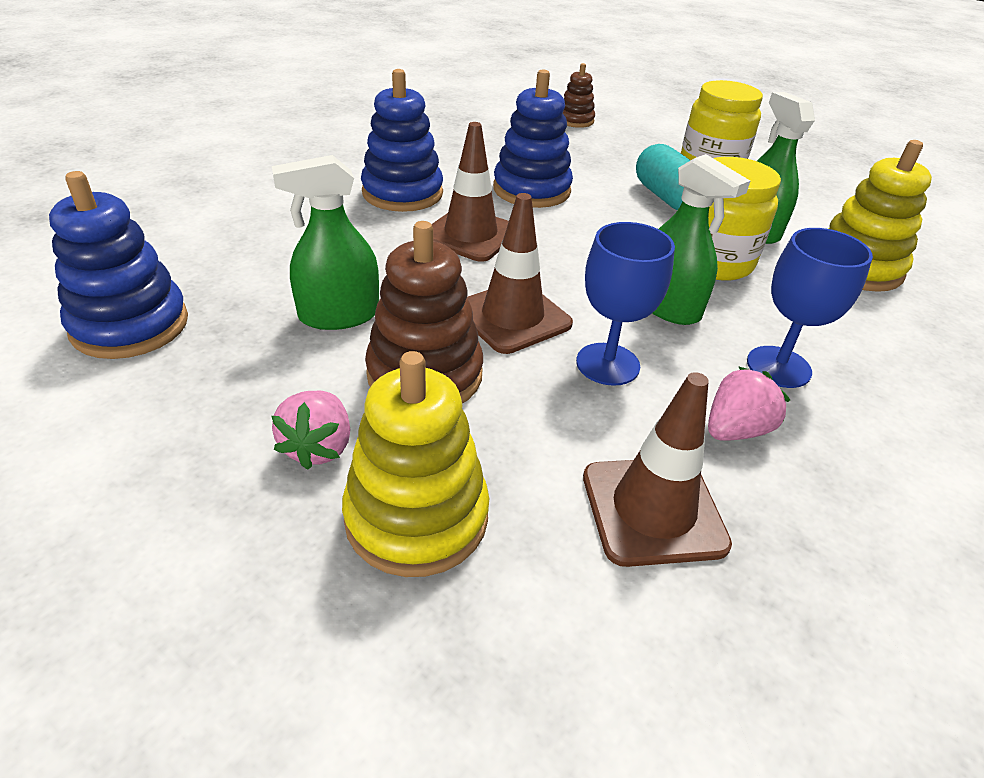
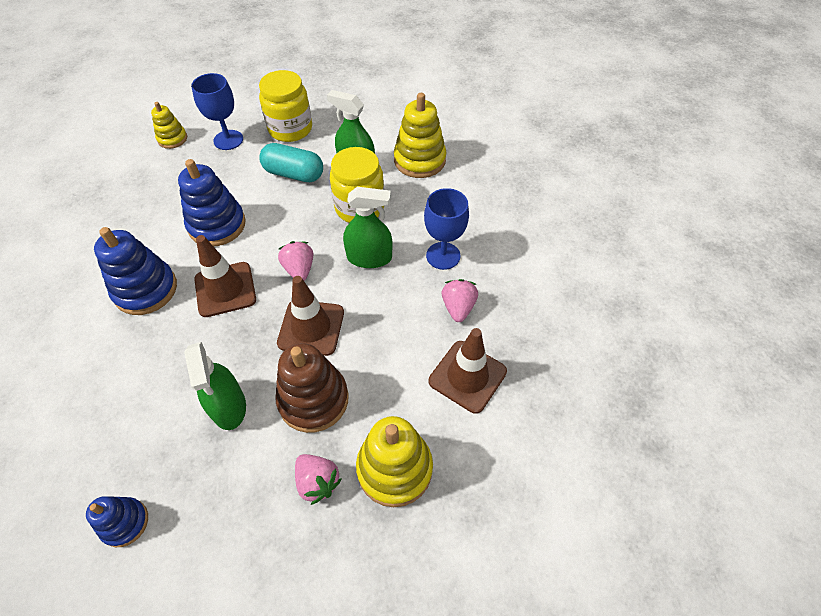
camera: 45 degrees left, 15 degrees up
(130, 325) = (125, 523): blue stacking toy -> blue stacking toy, size x0.58
(339, 315) = (228, 406): green spray bottle -> green spray bottle turned 45 degrees counterclockwise
(568, 266) = (299, 269): none -> pink strawberry
(575, 120) = (172, 139): brown stacking toy -> yellow stacking toy
(607, 364) = (380, 317): blue goblet -> blue goblet (228, 140)

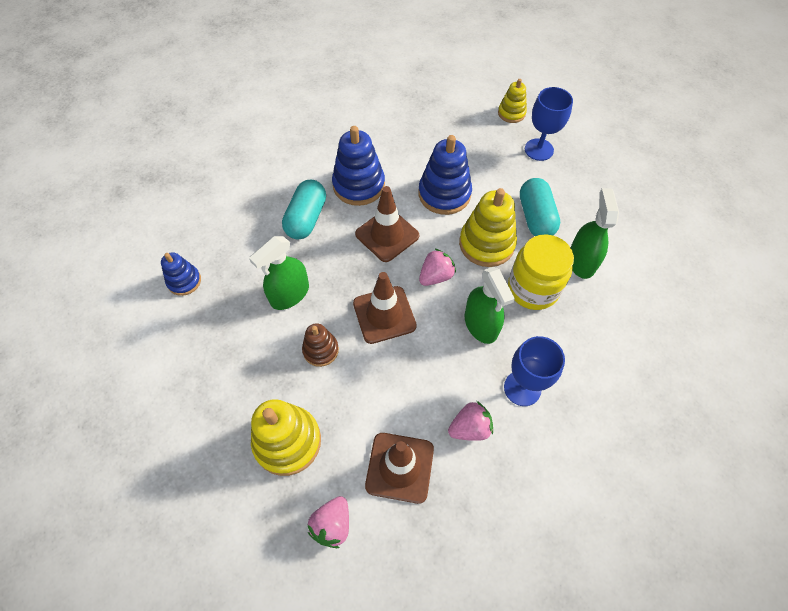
camera: 65 degrees right, 5 degrees up
(145, 354) = (306, 218): none -> turquoise capsule
(290, 129) = (587, 186): yellow jar -> none
(313, 399) = (321, 350): brown stacking toy -> brown stacking toy, size x0.58
(317, 482) = (255, 388): pink strawberry -> pink strawberry (332, 524)
(419, 160) = (630, 312): yellow stacking toy -> yellow stacking toy (486, 244)

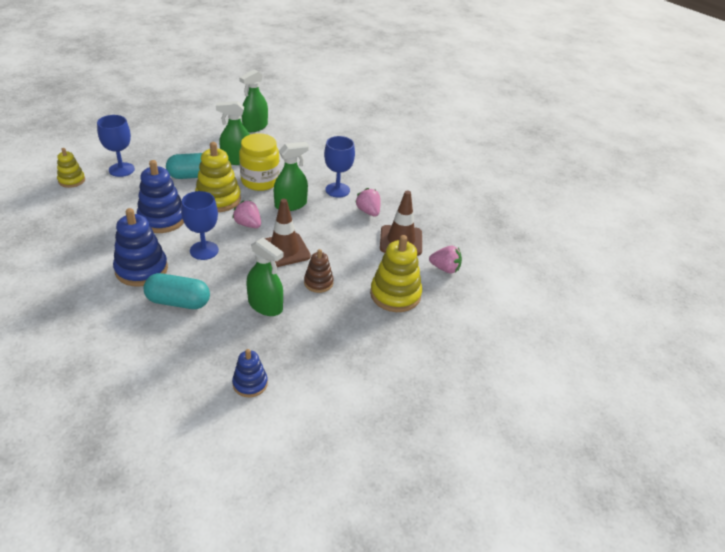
camera: 100 degrees left, 20 degrees down
(387, 235) = (204, 250): brown traffic cone -> blue goblet
(679, 282) = (255, 127): none -> green spray bottle

